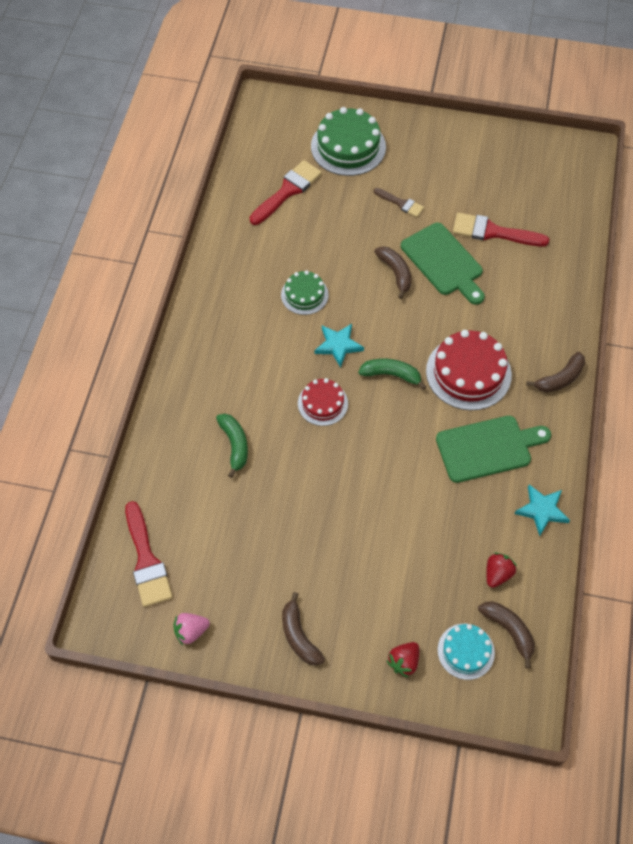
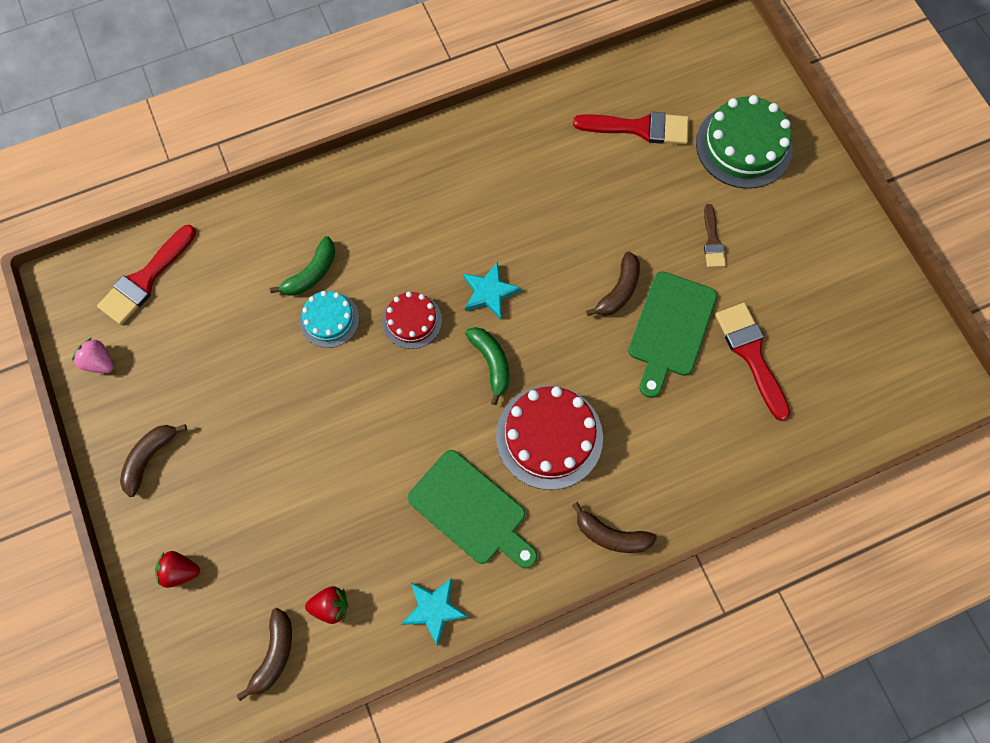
camera: 55 degrees right, 10 degrees up
(304, 295) = (525, 224): green cake -> none
(466, 651) = (226, 624): turquoise cake -> turquoise cake (329, 319)

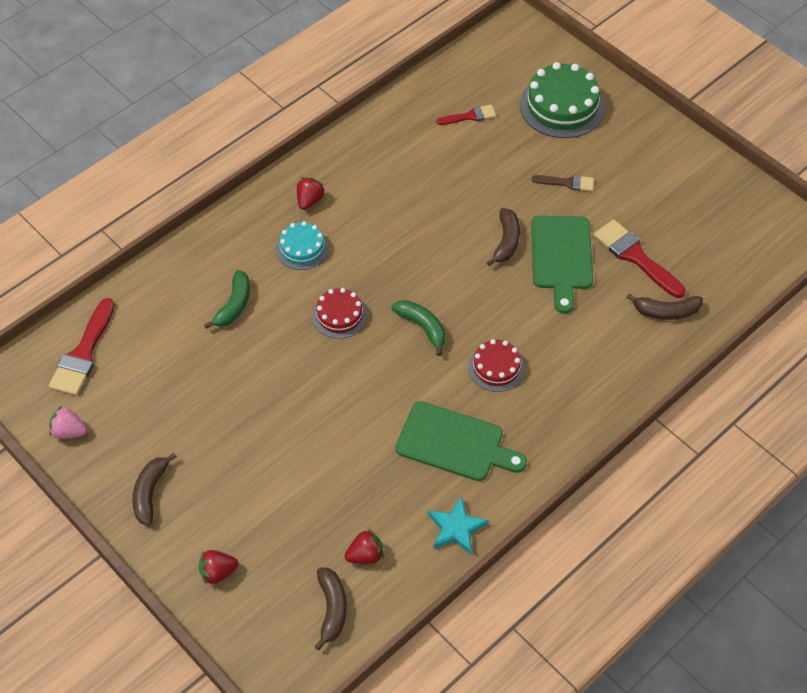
camera: 20 degrees left, 15 degrees down
(329, 319) = (266, 336): turquoise cake -> turquoise cake (302, 248)
(433, 177) = (309, 201): none -> red strawberry
(489, 292) = (397, 274): turquoise star -> none
(549, 436) = (496, 367): red cake -> red cake, size x0.58
(611, 535) = (580, 424): brown banana -> brown banana (666, 311)
(639, 128) = (470, 116): red brush -> red brush, size x0.58
(712, 241) = (567, 183): brown brush -> brown brush turned 60 degrees counterclockwise

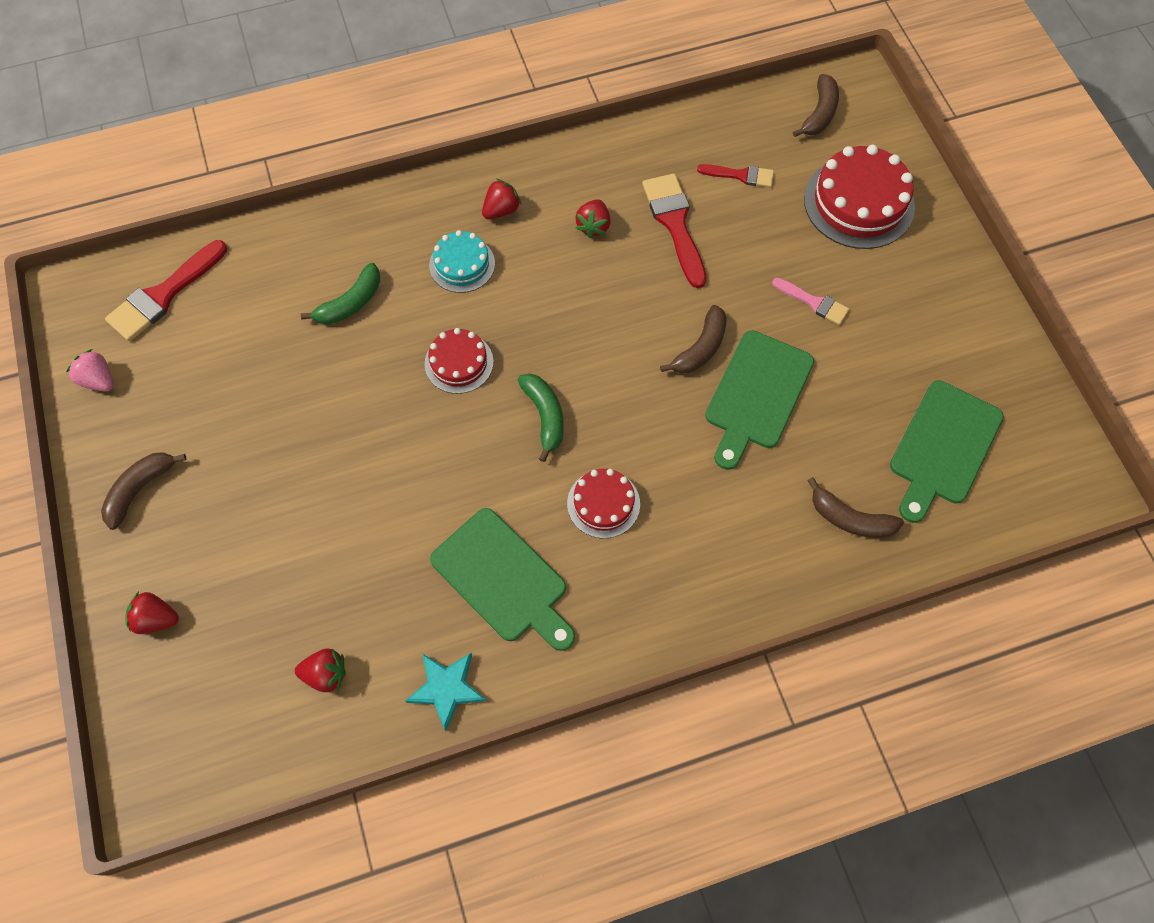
camera: 25 degrees right, 10 degrees up
(332, 609) = (252, 724): brown banana -> brown banana (819, 114)
(384, 187) = (593, 226): none -> red strawberry
(562, 106) = (858, 203): green cake -> red cake
(567, 183) = (814, 302): brown brush -> pink brush
(635, 256) = (848, 430): red brush -> red brush (675, 224)
(702, 243) = (943, 447): none -> green cutting board

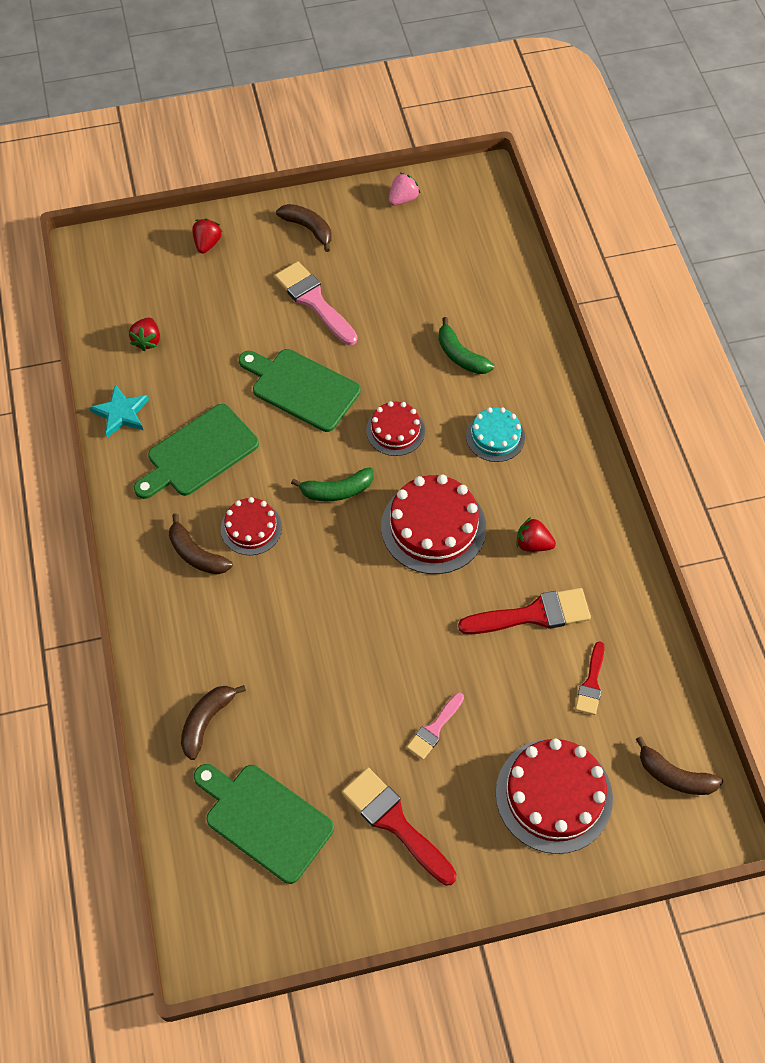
camera: 95 degrees right, 5 degrees down
(163, 295) = (477, 233): red brush -> red brush (394, 822)
(263, 470) = (314, 301): none -> pink brush
(501, 210) = (553, 469): red strawberry -> none
(582, 317) = (433, 527): none -> red cake
(700, 348) = (392, 620): brown banana -> brown banana (196, 554)
(757, 395) = (339, 662): green cutting board -> green cutting board (301, 388)

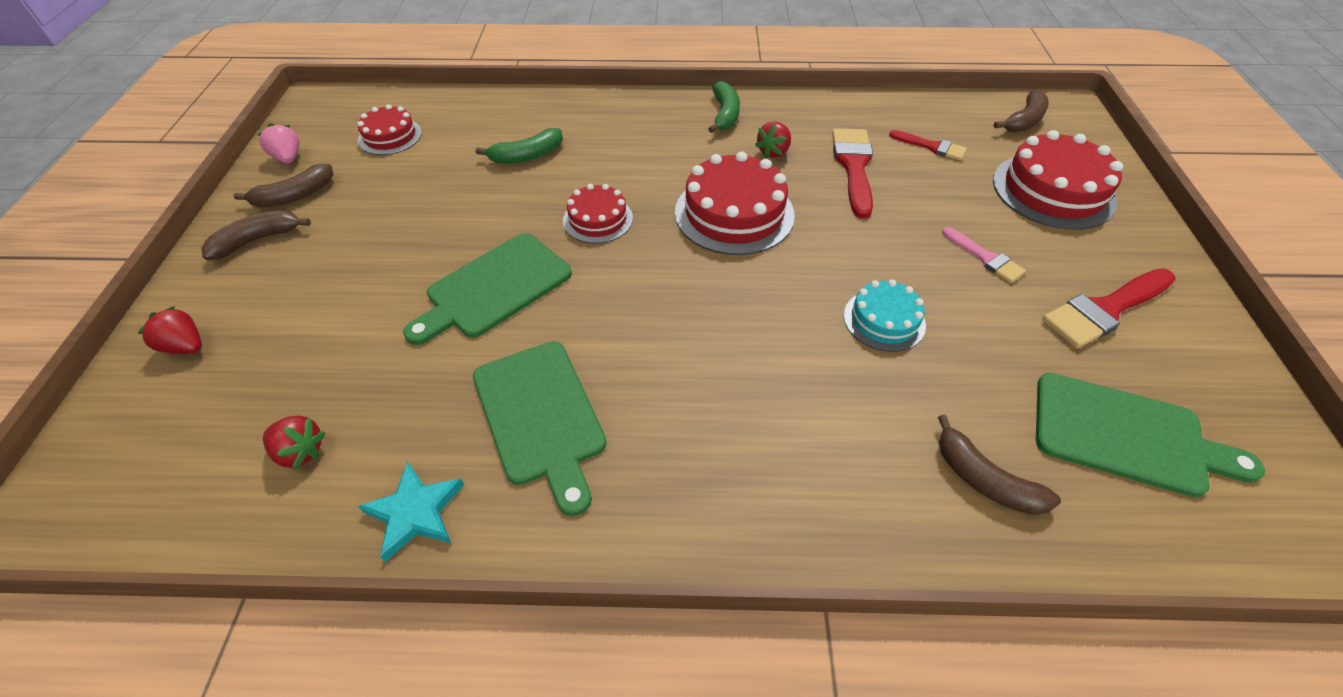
camera: 75 degrees left, 10 degrees down
(196, 554) = (710, 447): brown banana -> brown banana (295, 196)
(251, 528) = (685, 376): red cake -> red cake (390, 136)
(264, 819) = (1126, 435): green cutting board -> green cutting board turned 120 degrees counterclockwise
(314, 301) = (371, 254): pink brush -> none
(337, 490) = (659, 282): green banana -> green banana (725, 114)
(495, 436) = (639, 152): turquoise cake -> turquoise cake (884, 320)

